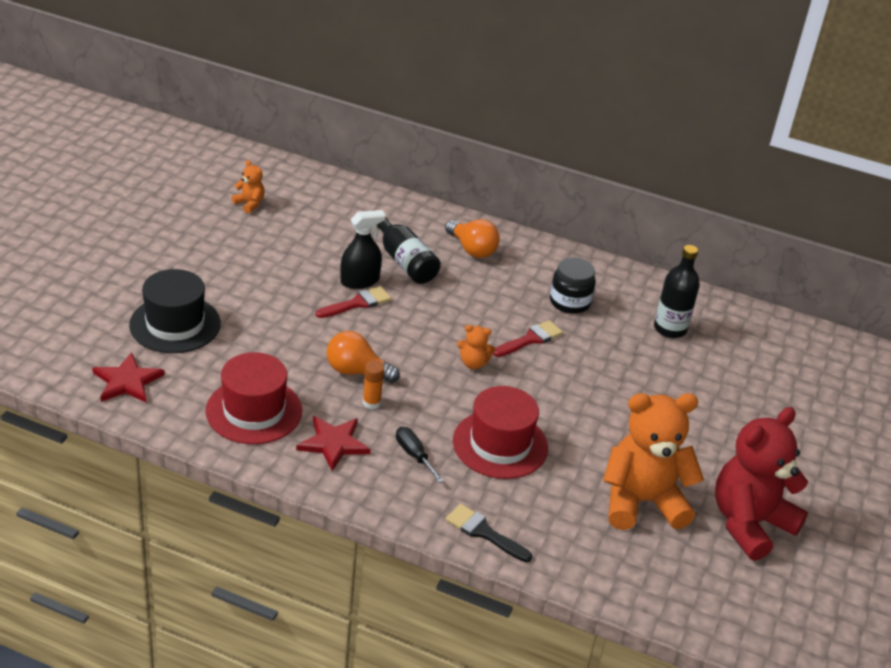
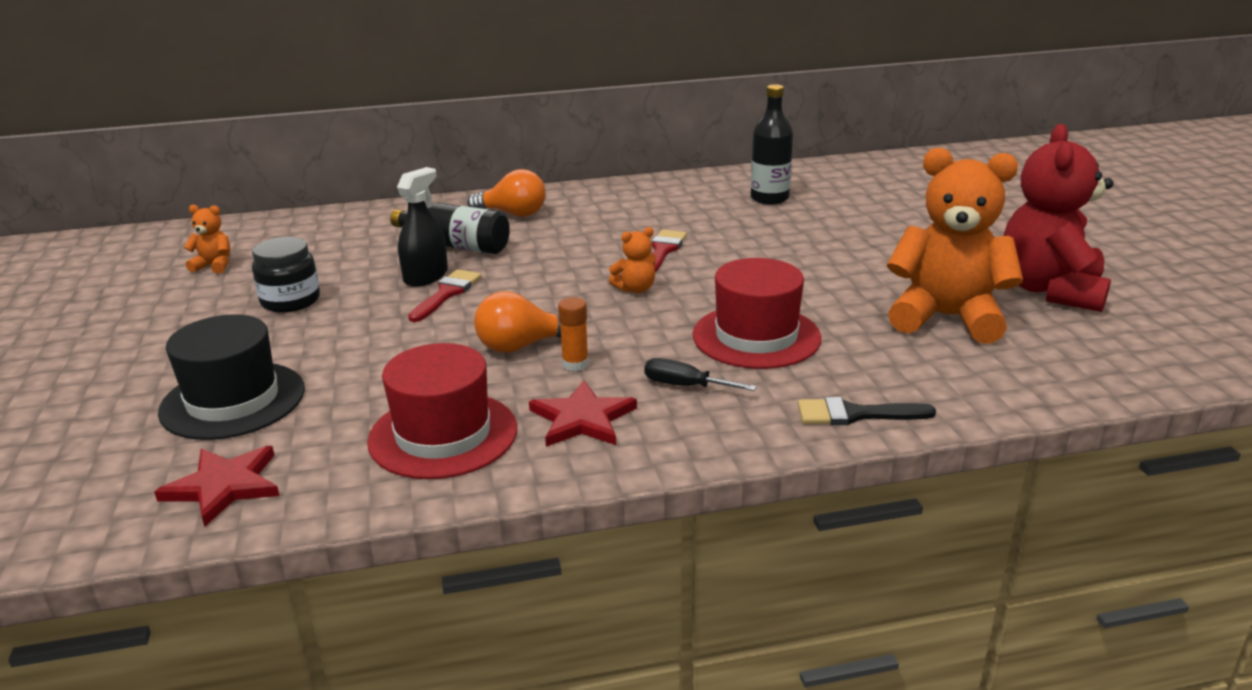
camera: 30 degrees left, 10 degrees down
(570, 302) = (658, 214): black jar -> black jar (290, 301)
(641, 502) = (946, 317): orange teddy bear -> orange teddy bear turned 60 degrees clockwise

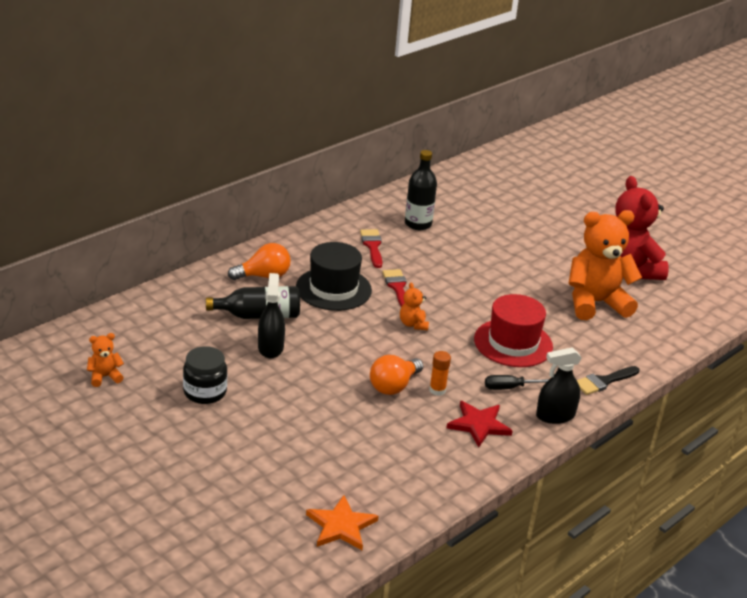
camera: 35 degrees left, 5 degrees up
(224, 486) = (341, 526): red star -> orange star
(233, 400) = (271, 474): black hat -> black hat (333, 289)
(443, 435) = (418, 457): red hat -> none
(447, 293) = (302, 358): red brush -> red brush (372, 246)
(635, 289) = (413, 324): orange teddy bear -> orange teddy bear turned 135 degrees clockwise
(718, 438) = (555, 416): none -> black spray bottle

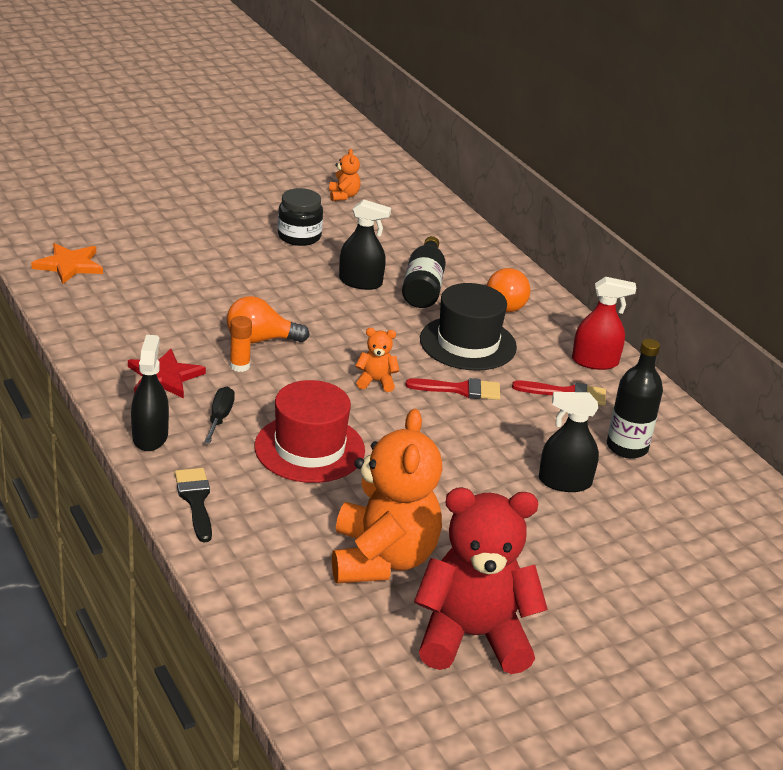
camera: 105 degrees right, 0 degrees up
(323, 236) = (595, 361): none -> red spray bottle
(393, 386) = (260, 340): orange light bulb -> orange light bulb turned 60 degrees counterclockwise
(471, 245) = (564, 482): none -> black spray bottle

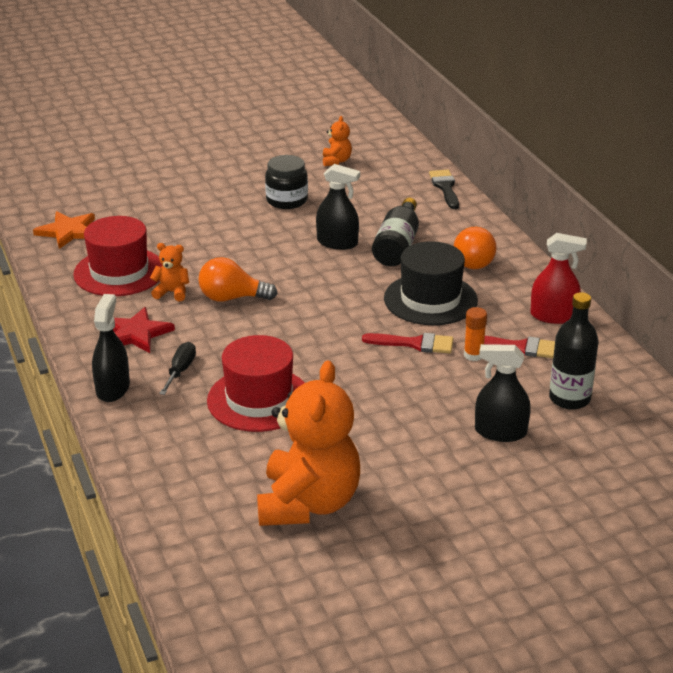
camera: 10 degrees right, 0 degrees up
(133, 310) = (119, 272): none -> red hat
(195, 500) = (143, 447): black brush -> black brush (445, 187)
(239, 366) = (208, 323): orange glue stick -> orange glue stick (473, 355)
(376, 381) = (334, 336): orange teddy bear -> orange teddy bear (172, 292)
(472, 636) = (381, 578): red teddy bear -> none

